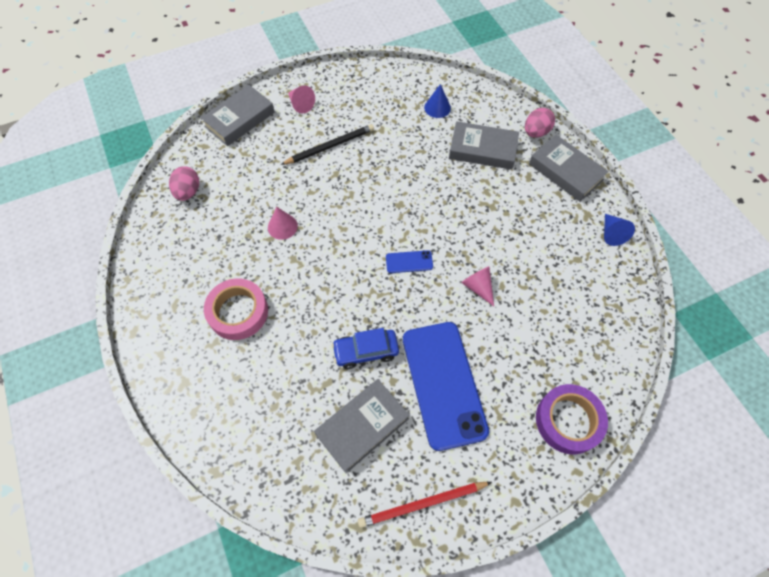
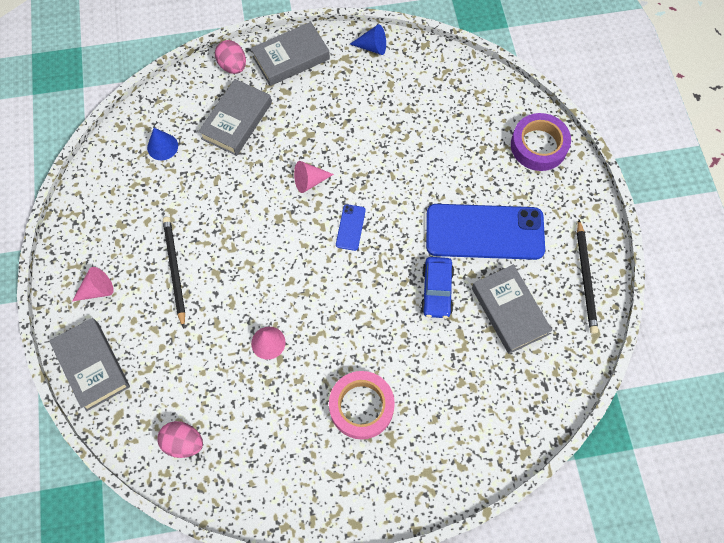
camera: 75 degrees left, 5 degrees up
(423, 504) = (585, 278): red pencil -> black pencil
(478, 287) = (395, 175): pink cone -> pink cone (309, 181)

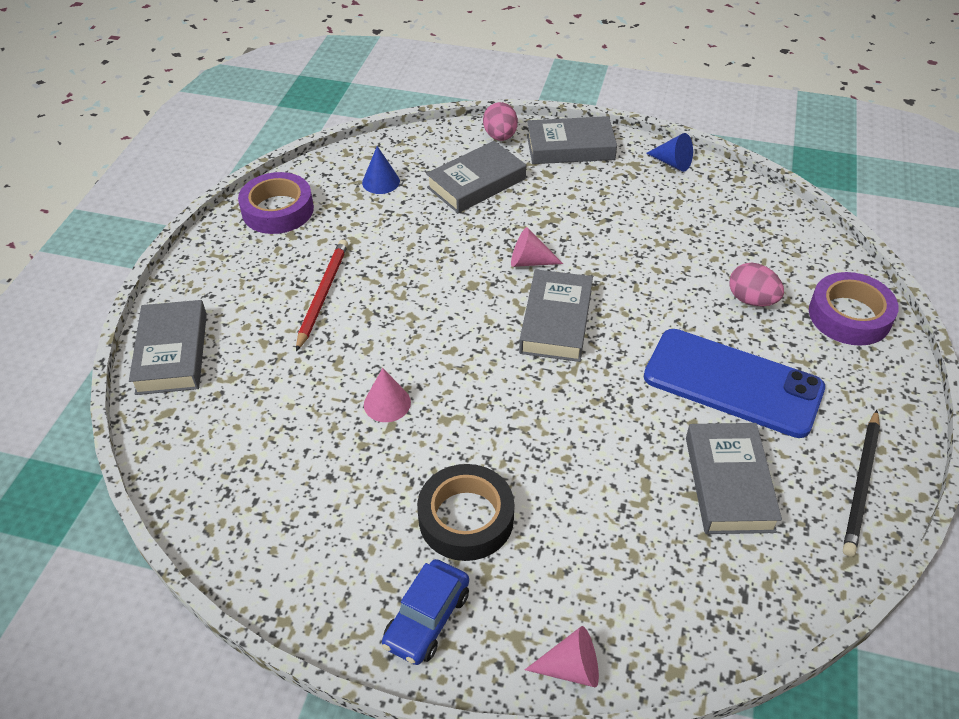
camera: 25 degrees right, 20 degrees down
(96, 205) = (278, 210): none -> purple tape
(97, 290) = (227, 284): pink cone -> pink cone (571, 668)
(175, 270) = (322, 295): black pencil -> red pencil
(183, 442) = (221, 470): pink egg -> pink egg (751, 300)
(350, 227) = (556, 321): blue phone -> grey book
(361, 406) = (466, 518): pink tape -> black tape
(436, 291) = (635, 424): blue car -> blue car (427, 619)

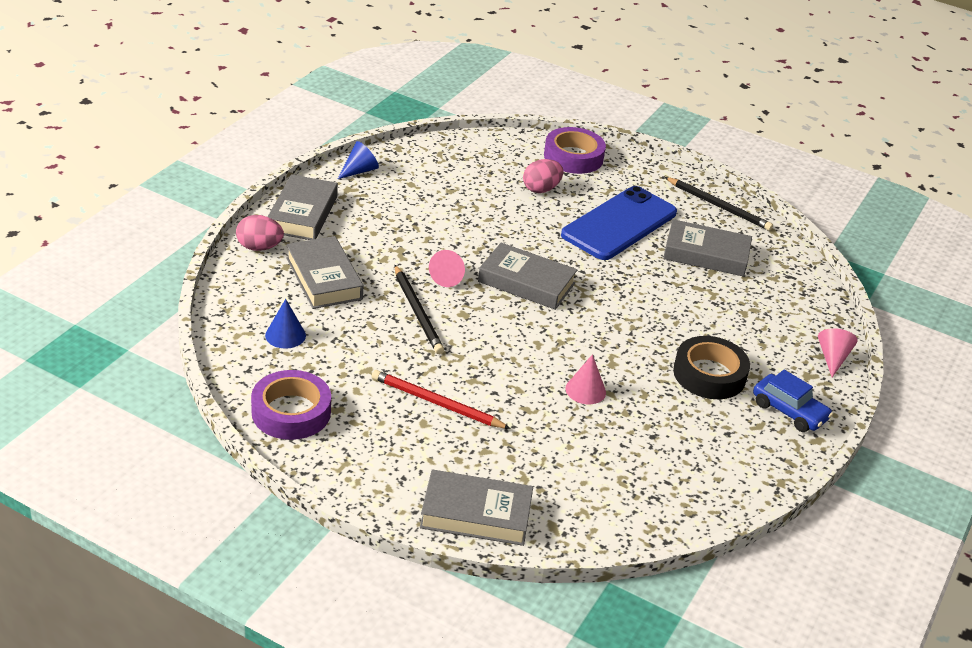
camera: 80 degrees left, 10 degrees down
(458, 252) = (417, 312): none -> black pencil

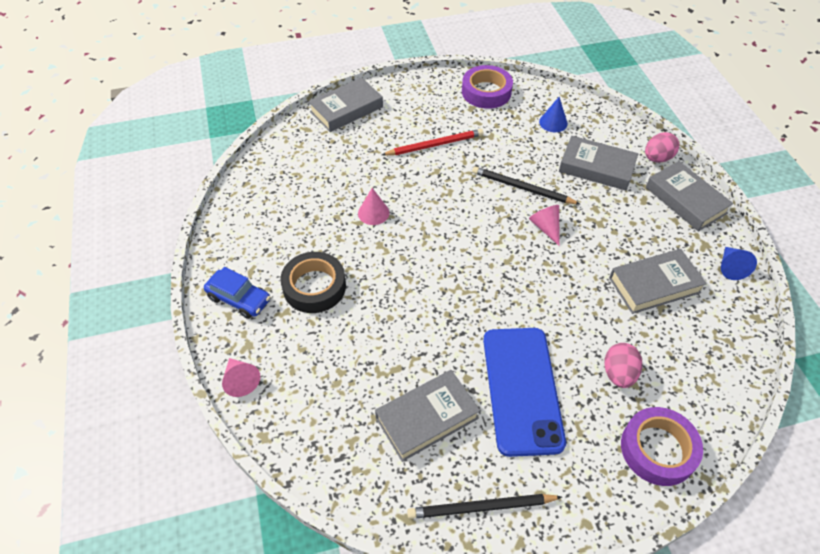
camera: 140 degrees right, 15 degrees up
(526, 282) = (501, 264): grey book -> grey book (654, 285)
(789, 411) = (239, 299): blue car -> blue car turned 150 degrees counterclockwise

